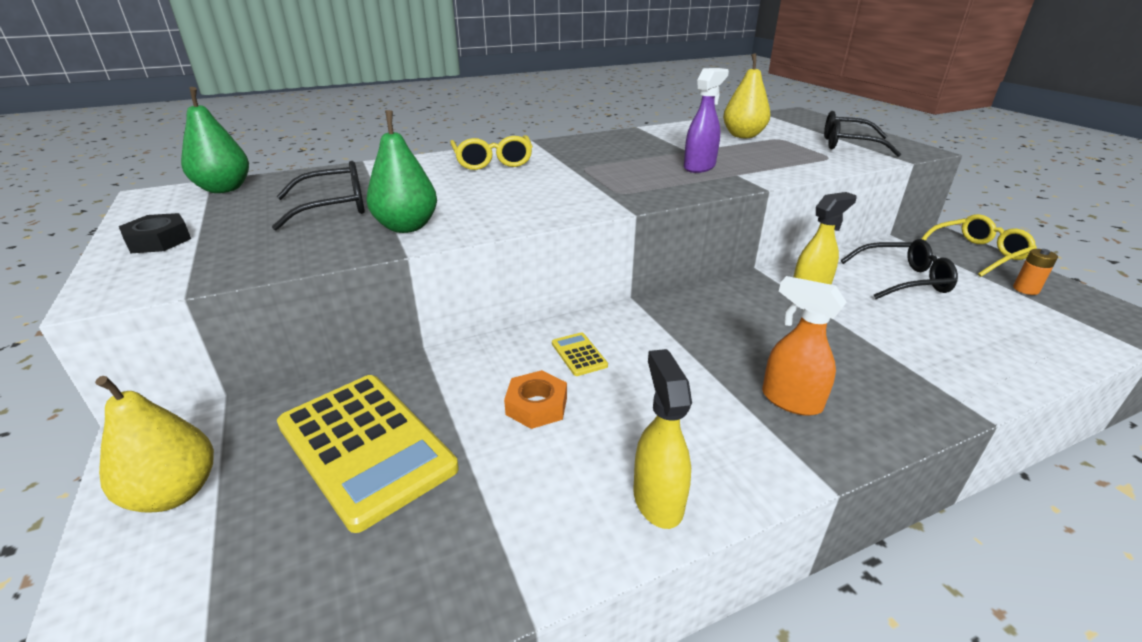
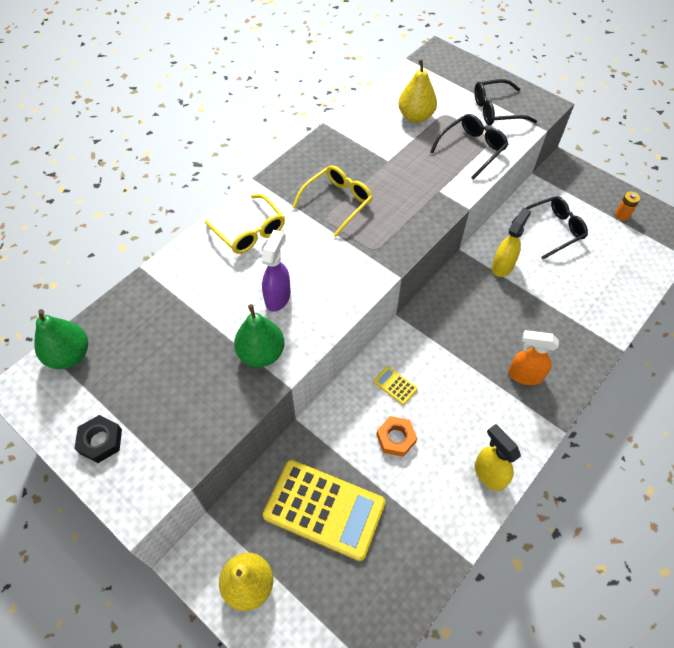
camera: 25 degrees left, 25 degrees up
(334, 207) = (185, 348): black glasses -> black glasses (472, 149)
(699, 167) = (409, 188): purple spray bottle -> purple spray bottle (278, 297)
(976, 254) = (589, 181): yellow glasses -> yellow glasses (337, 202)

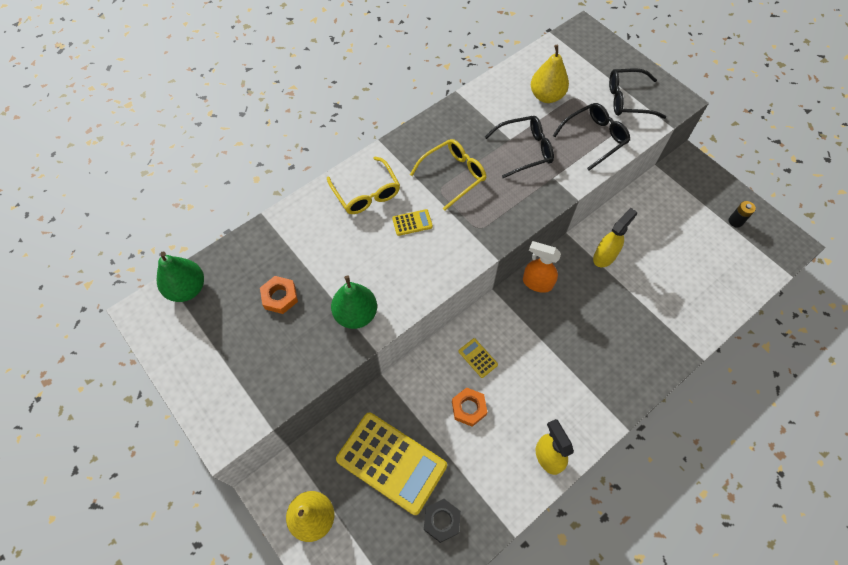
camera: 10 degrees right, 5 degrees up
(100, 441) = (202, 373): black nut -> black nut (441, 521)
(175, 348) = (280, 297): none -> orange nut
(278, 297) = (380, 262): purple spray bottle -> none
(304, 253) = (412, 222): none -> yellow calculator
(524, 375) = (602, 368): orange spray bottle -> orange spray bottle (537, 283)
(552, 230) = (662, 227): black glasses -> black glasses (524, 150)
(622, 215) = (735, 221): orange battery -> black battery

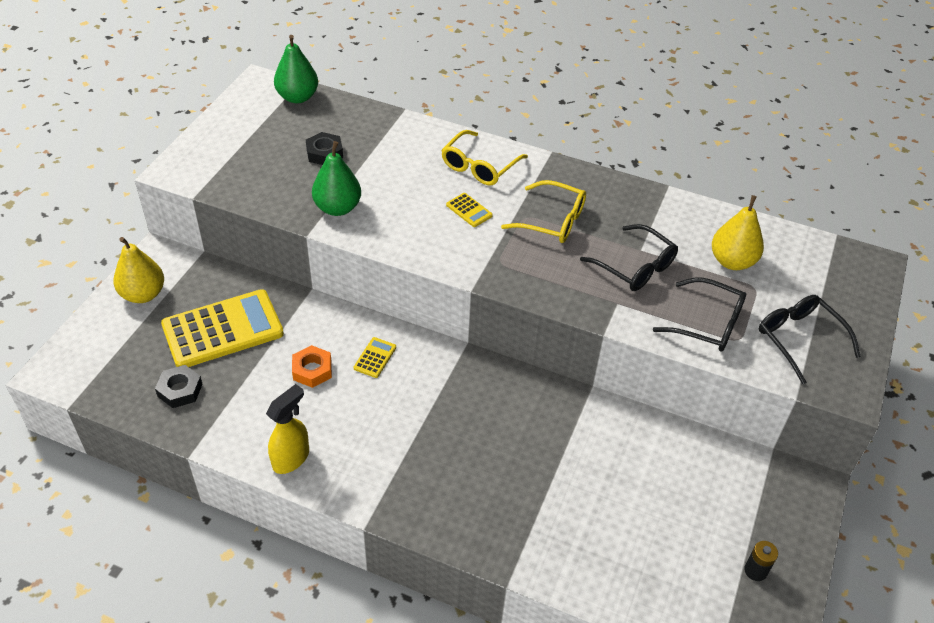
camera: 60 degrees right, 15 degrees down
(280, 297) = (324, 153): orange nut -> black nut
(391, 462) = (223, 329): yellow calculator -> yellow calculator turned 120 degrees counterclockwise
(537, 283) = (502, 379): orange spray bottle -> none
(604, 256) = (586, 434): yellow spray bottle -> none

